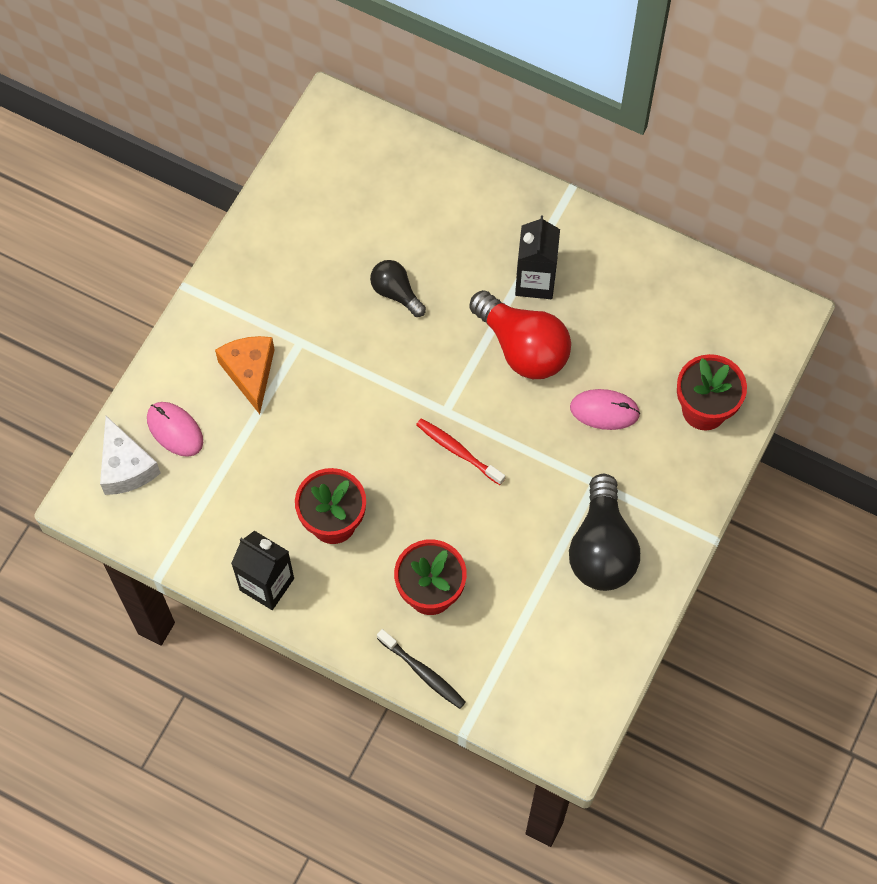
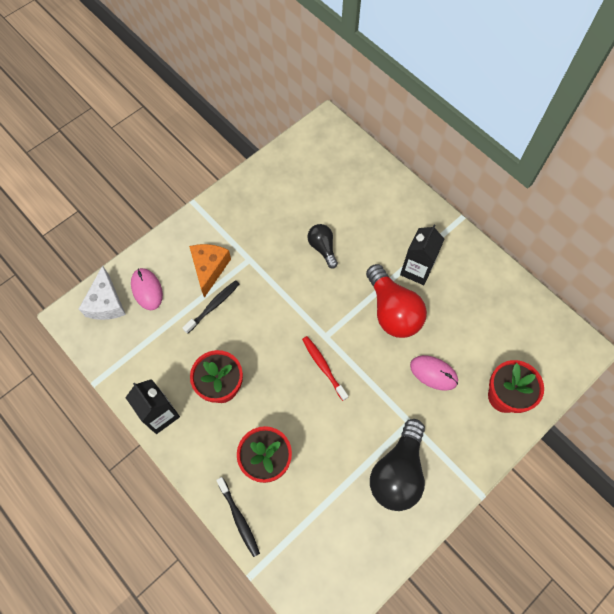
camera: 20 degrees right, 0 degrees up
(277, 421) = (213, 306): none -> black toothbrush

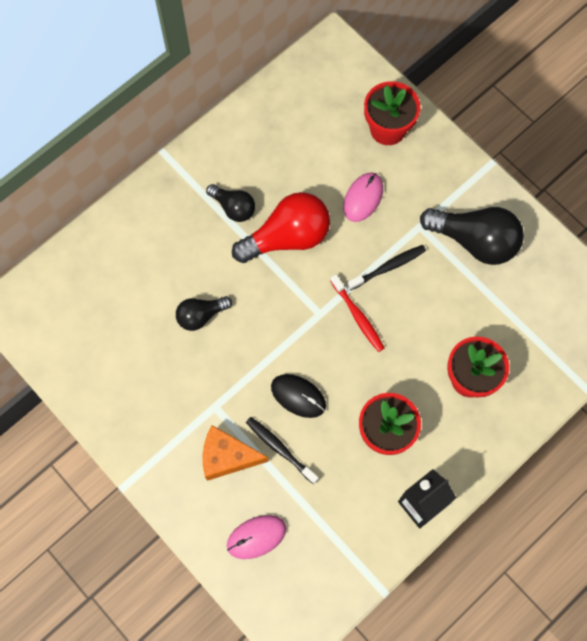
camera: 90 degrees left, 5 degrees up
(106, 303) = (275, 590): white cheese -> none
(239, 518) = (534, 406): black toothbrush -> black toothbrush (388, 267)
(255, 319) = (298, 396): none -> black mouse
(323, 367) = (358, 316): red toothbrush -> red toothbrush turned 90 degrees counterclockwise
(416, 270) = (233, 207): black carton -> black light bulb

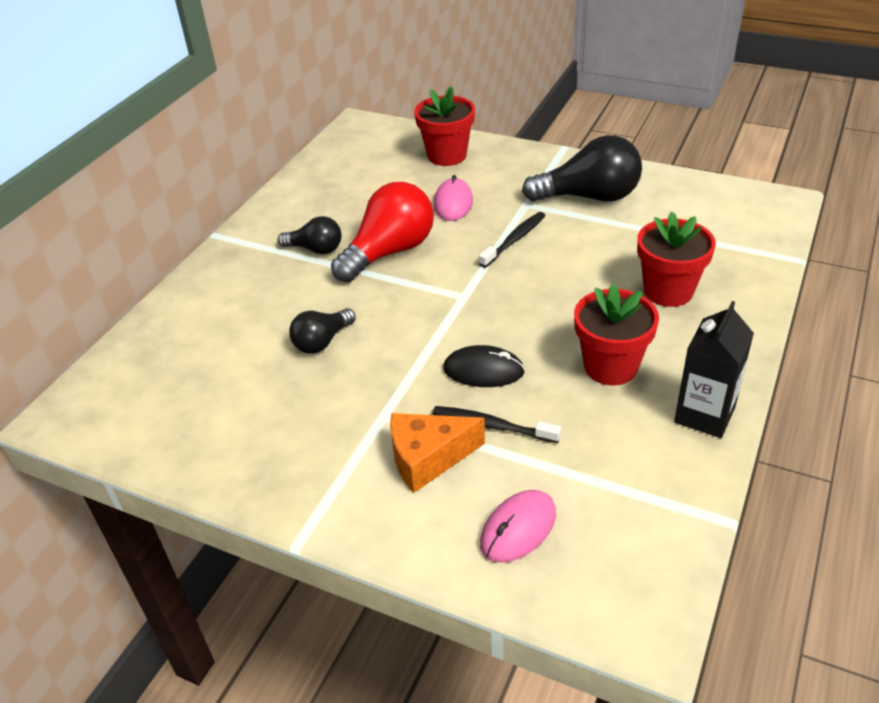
camera: 20 degrees left, 30 degrees down
(358, 316) = (508, 284): red toothbrush -> none

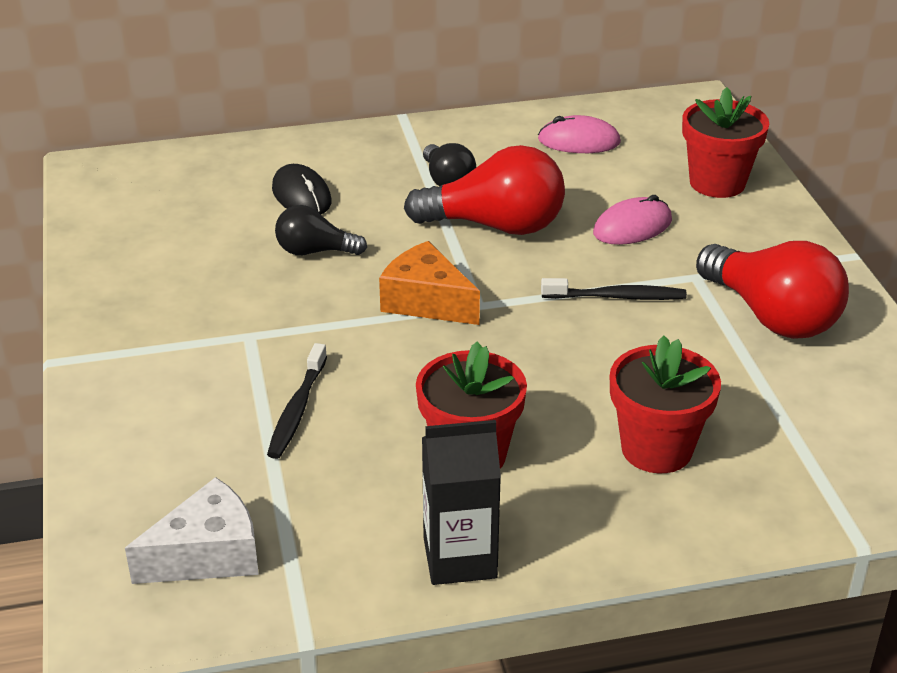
camera: 50 degrees right, 5 degrees down
(428, 458) = (216, 388): orange cheese -> orange cheese (426, 301)
(483, 370) = (374, 369): black mouse -> black mouse (301, 195)
(492, 426) = (297, 410): black toothbrush -> black toothbrush turned 150 degrees counterclockwise
(518, 528) = (172, 486): pink mouse -> pink mouse (579, 141)
(589, 197) = (771, 316): black light bulb -> red light bulb
(610, 539) = (208, 555): none -> white cheese

